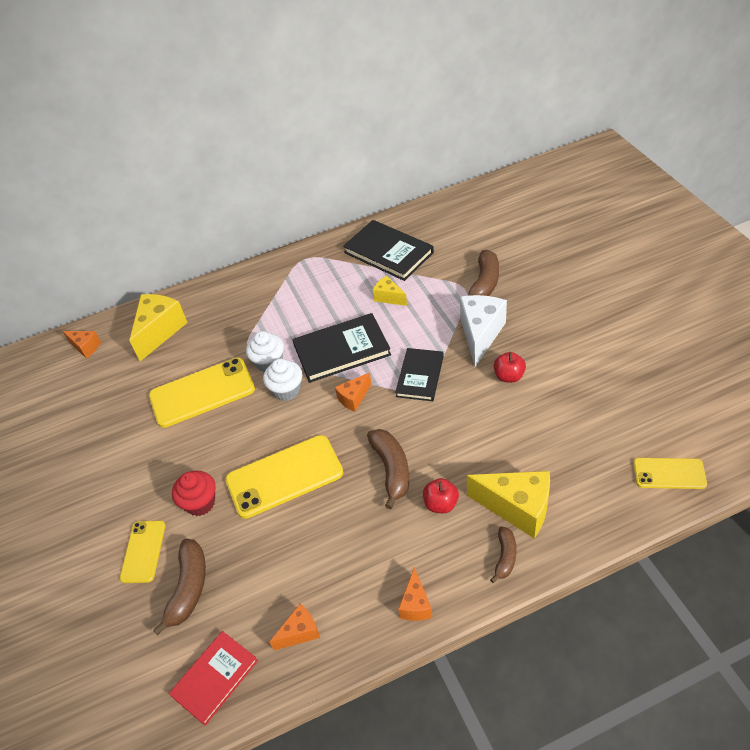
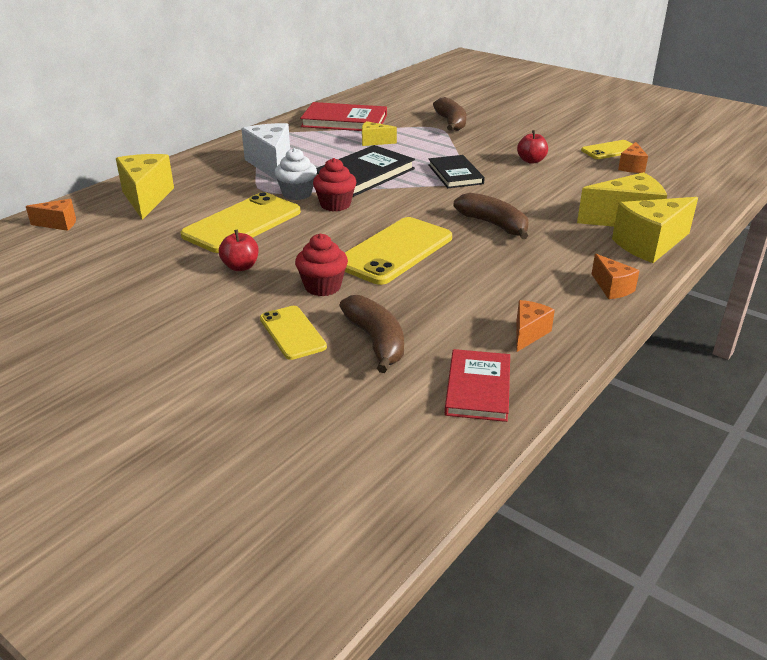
camera: 35 degrees left, 15 degrees down
(286, 390) = (335, 205): white cupcake -> red cupcake
(354, 398) = (409, 196): orange cheese -> orange cheese (631, 167)
(388, 252) = (344, 121): black book -> red book
(441, 504) = (561, 232): red apple -> red apple (240, 267)
(480, 334) = (480, 146): white cheese -> white cheese (270, 164)
(505, 557) = (650, 245): brown banana -> yellow cheese
(669, 473) = (711, 180): yellow phone -> yellow phone (610, 150)

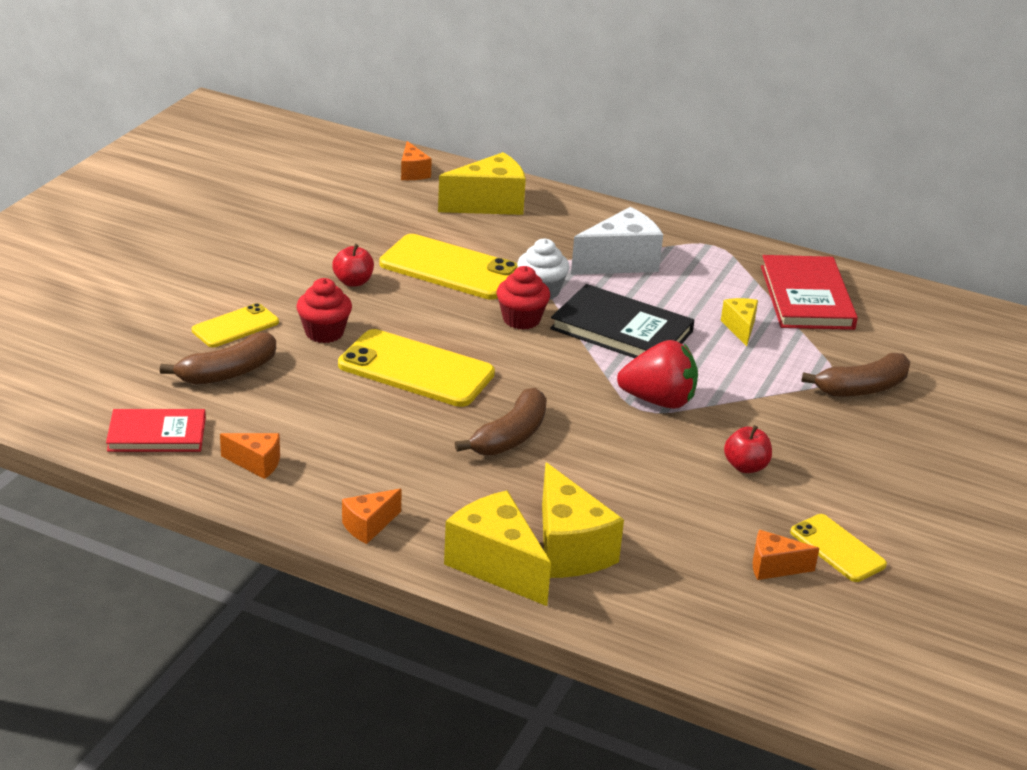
camera: 75 degrees right, 0 degrees up
(455, 174) = (659, 401): black book -> red strawberry

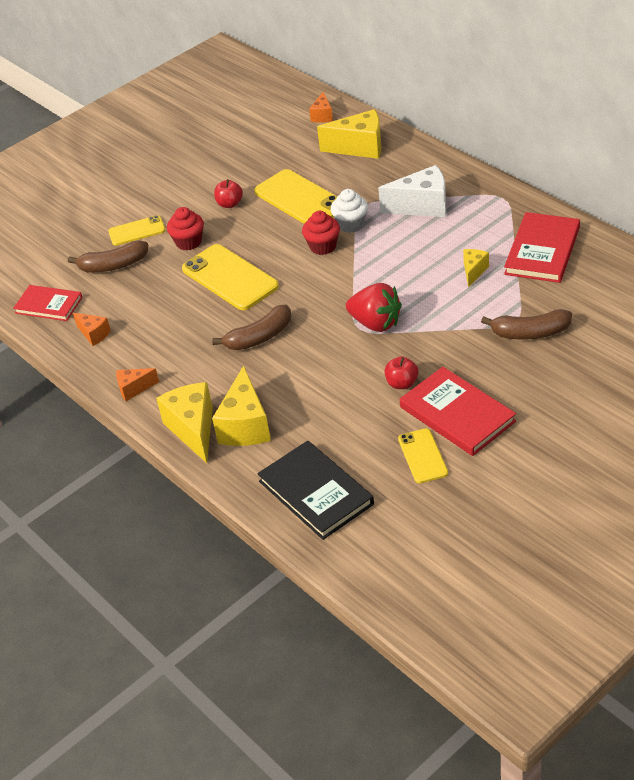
camera: 30 degrees right, 10 degrees up
(621, 330) = (387, 263): black book -> black book (316, 492)
(774, 567) = (369, 462): orange cheese -> none
(843, 492) = (457, 414): none -> red book

